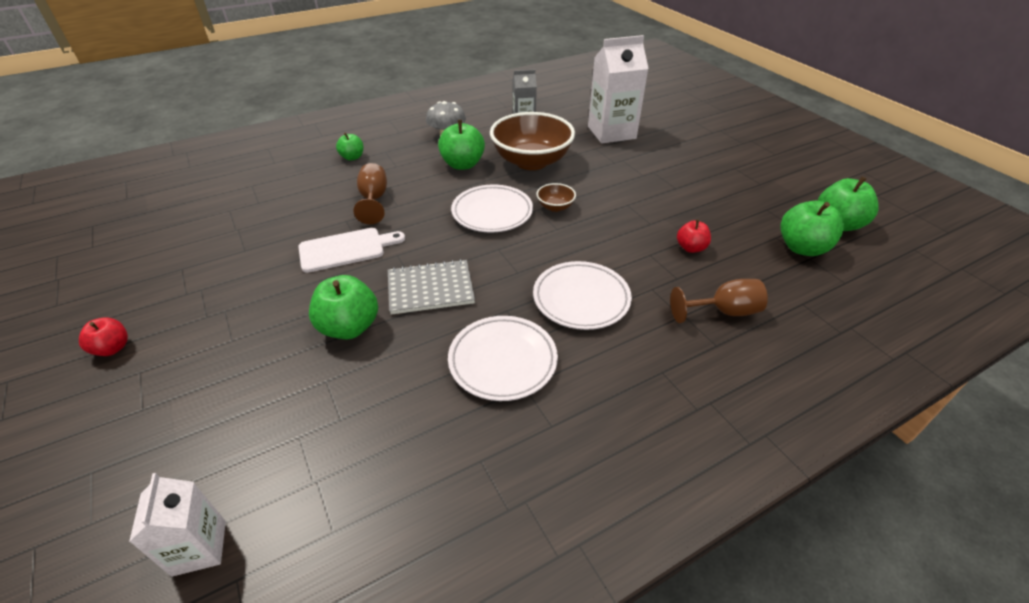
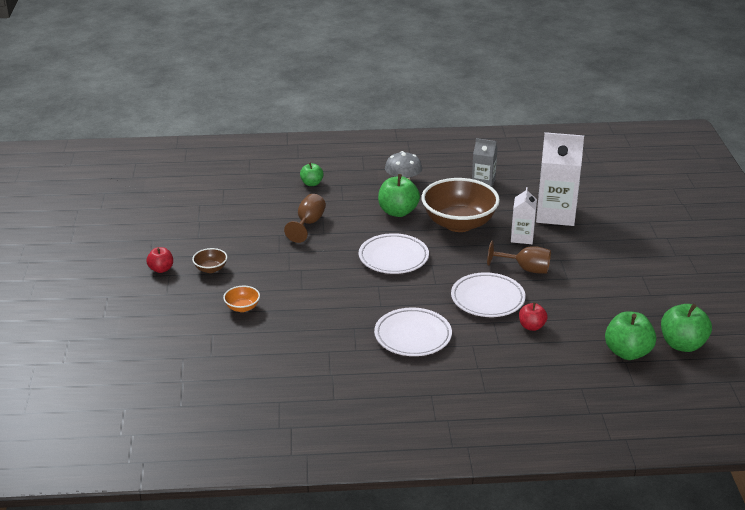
camera: 25 degrees right, 10 degrees down
(112, 348) = (96, 278): red apple -> red apple (161, 269)
(199, 548) = (111, 390): white carton -> white carton (522, 237)
(346, 249) = (267, 256): white cutting board -> none
(349, 327) = (242, 307): green apple -> orange bowl
(430, 289) = (310, 299): grey notebook -> none
(502, 361) = (329, 356): white plate -> white plate (487, 299)
(555, 207) = (448, 266): brown bowl -> brown bowl (210, 269)
(723, 312) = (512, 374): brown goblet -> brown goblet (526, 269)

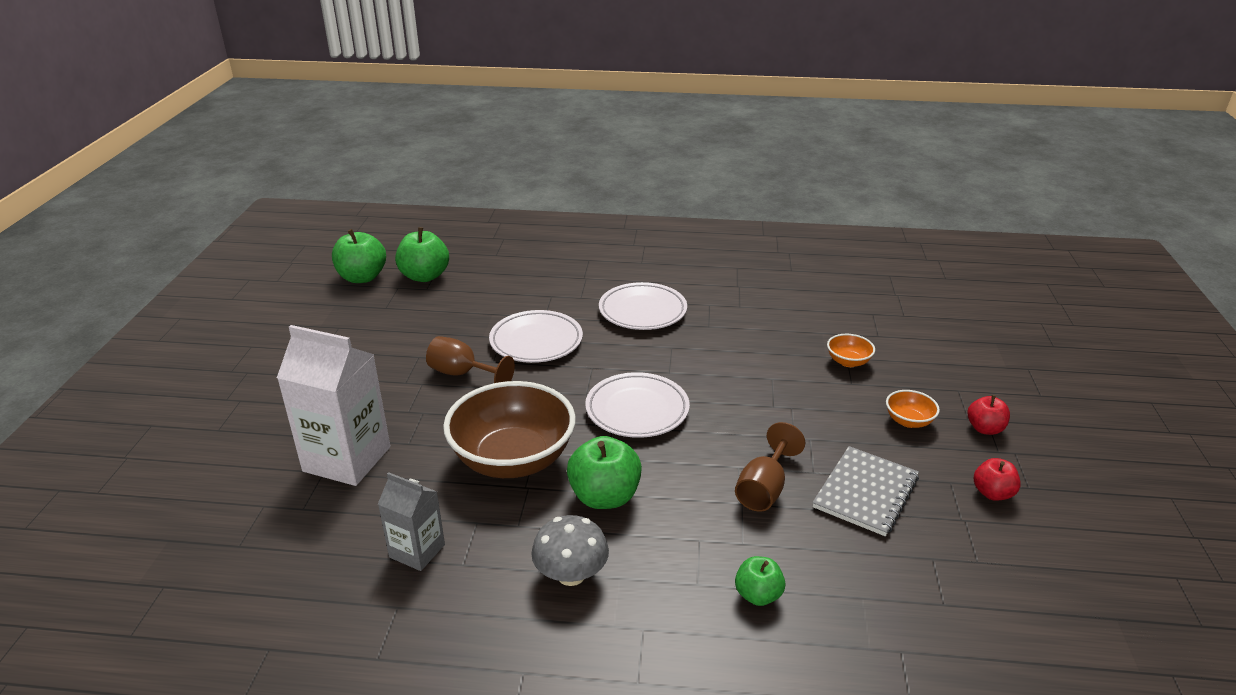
camera: 170 degrees left, 0 degrees up
(210, 269) = (908, 421): brown bowl -> orange bowl
(250, 228) = (865, 492): none -> grey notebook
(522, 237) = (432, 422): white carton -> none
(531, 326) = (504, 308): red apple -> red apple (992, 493)

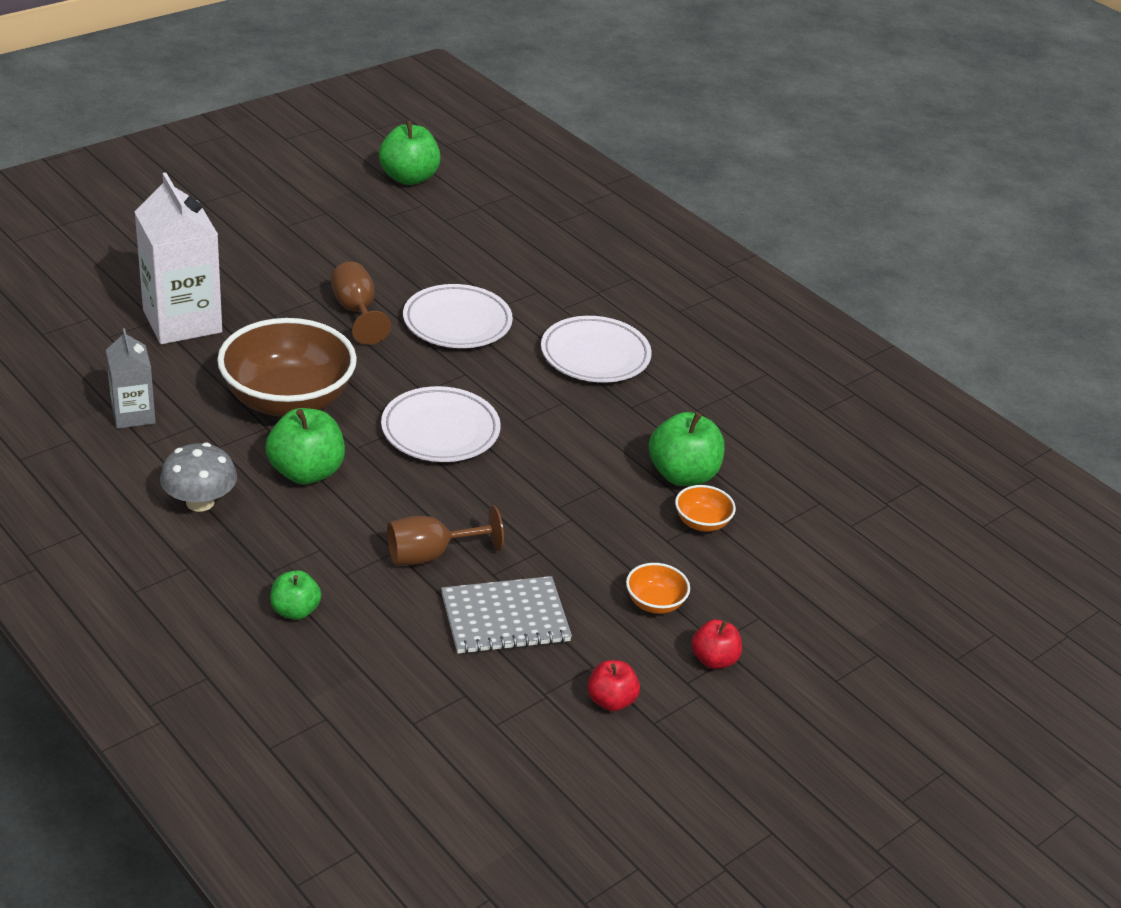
camera: 40 degrees right, 5 degrees up
(425, 276) = (461, 207): green apple -> green apple (682, 475)

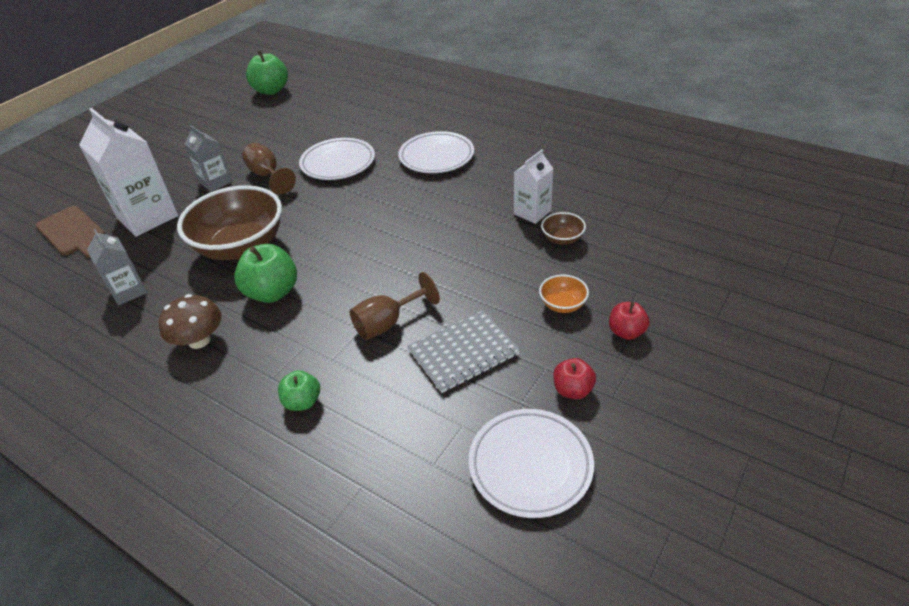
camera: 10 degrees left, 5 degrees up
(83, 313) = (72, 232): none -> brown cutting board
(200, 502) = (199, 340): grey mushroom -> brown mushroom
(284, 299) = (215, 182): none -> grey carton
(440, 431) = (357, 234): white plate -> white plate (530, 465)
(682, 475) = (532, 212): green apple -> white carton
(702, 522) = (562, 239): orange bowl -> brown bowl

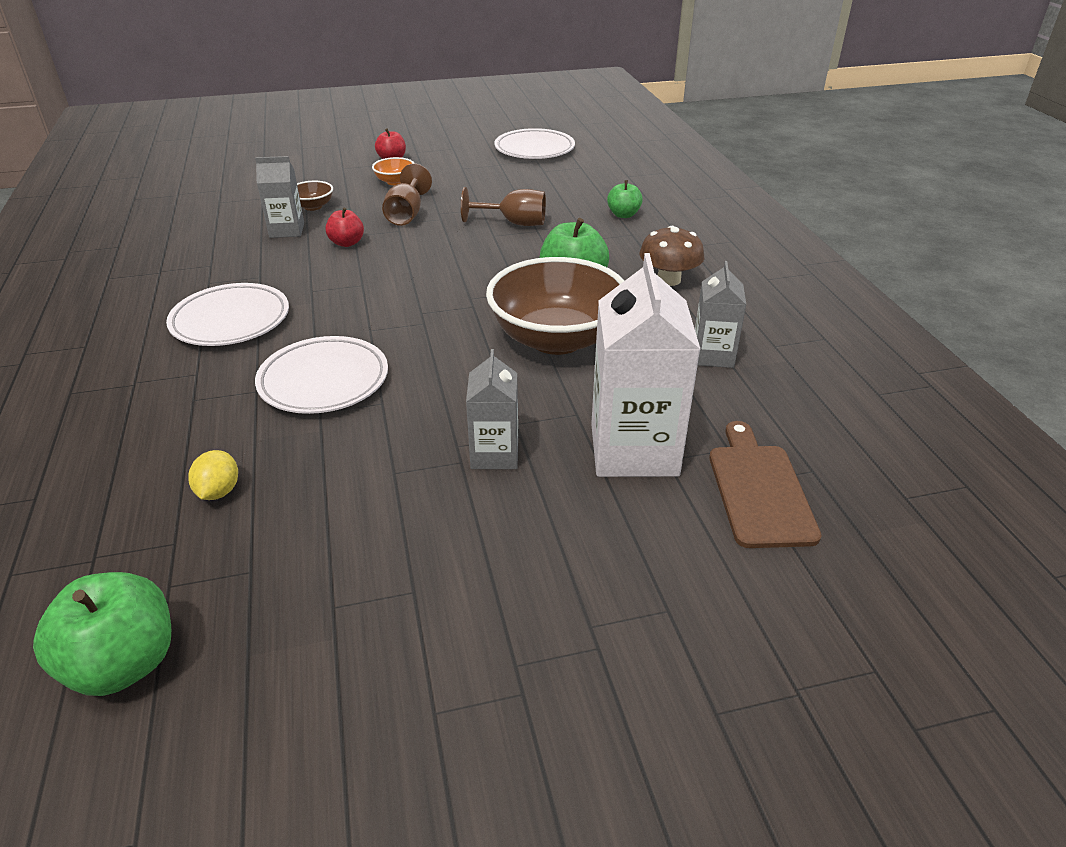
camera: 140 degrees left, 5 degrees down
(268, 176) = (421, 418): brown goblet -> brown goblet (406, 214)
(313, 120) = (219, 491): none -> yellow lemon
(463, 352) = (492, 191): grey notebook -> none
(532, 212) = (287, 230): white carton -> grey carton
(572, 390) = (466, 157): red apple -> red apple (347, 243)

